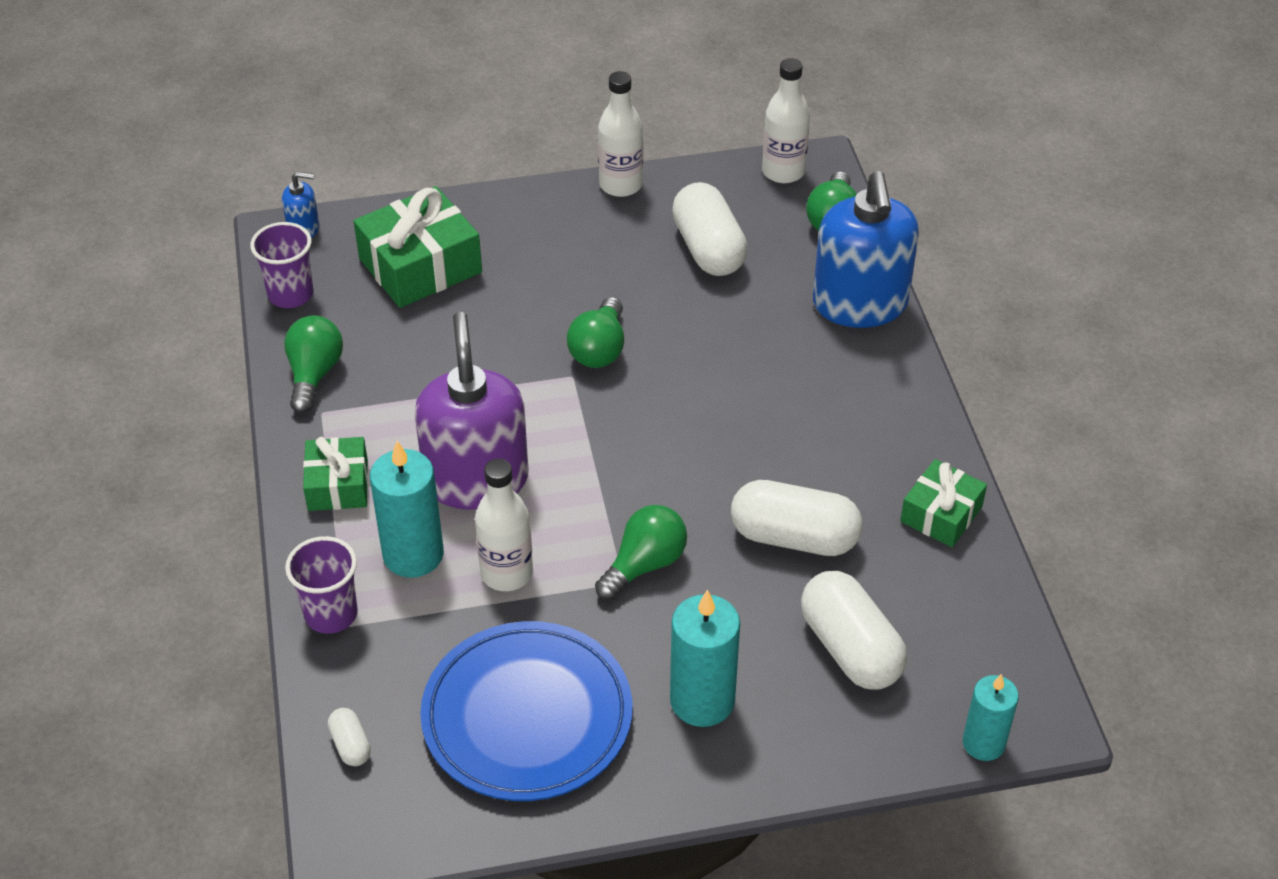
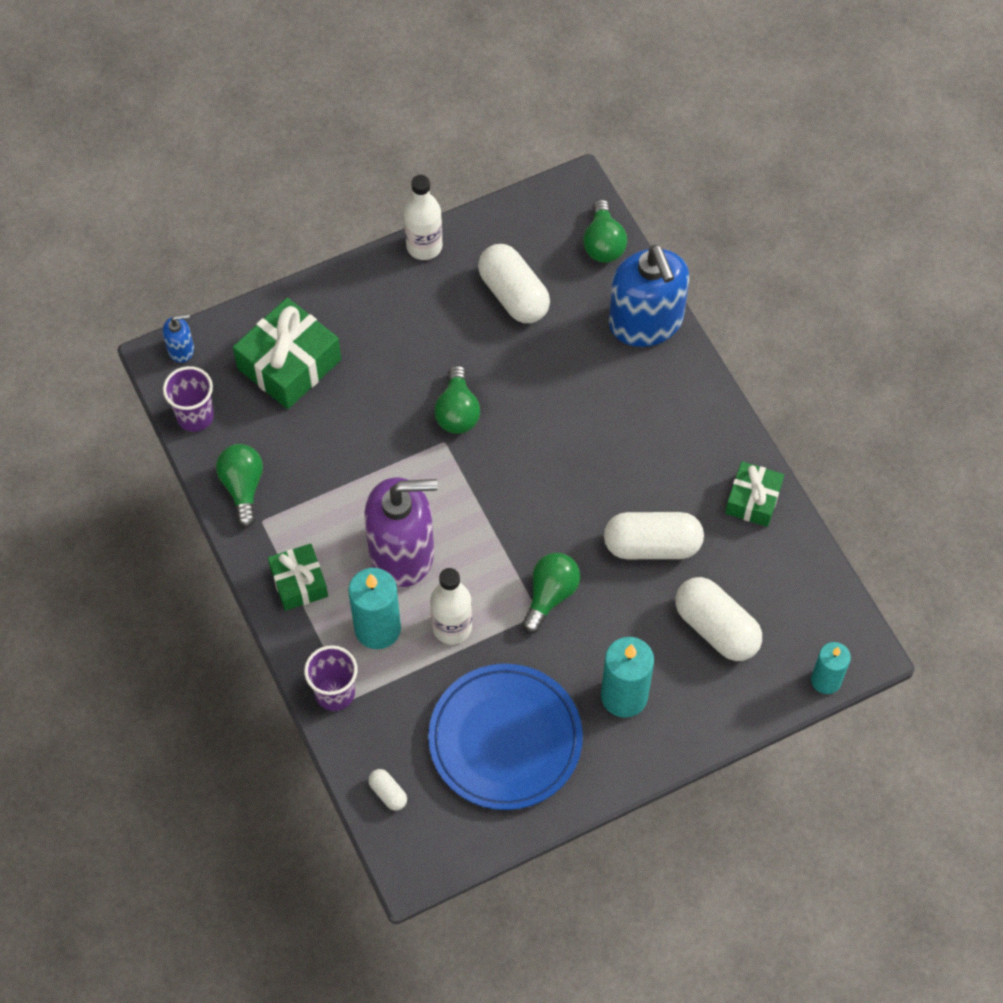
camera: 15 degrees left, 15 degrees up
(476, 479) = (402, 552): purple soap dispenser -> purple soap dispenser turned 105 degrees clockwise
(783, 171) = (551, 203): white bottle -> none

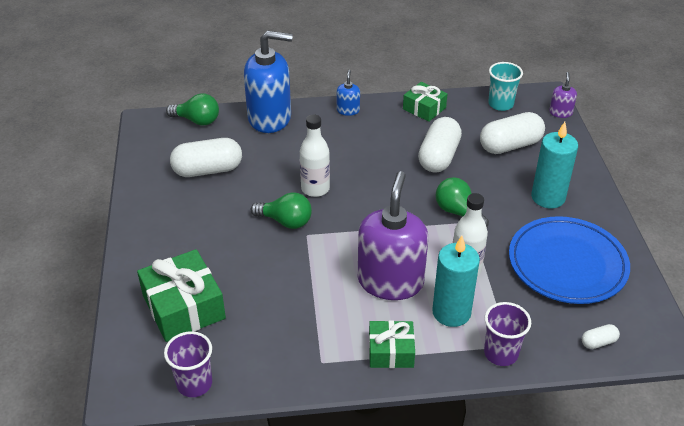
camera: 70 degrees left, 20 degrees down
(181, 349) = (120, 377): blue soap dispenser -> blue soap dispenser (348, 110)
(243, 487) = (283, 367): green light bulb -> none
(424, 246) = (134, 204): white bottle -> white bottle (315, 189)
(810, 596) = (500, 104): none -> turquoise cup
(826, 680) = (560, 112): turquoise candle -> purple soap dispenser

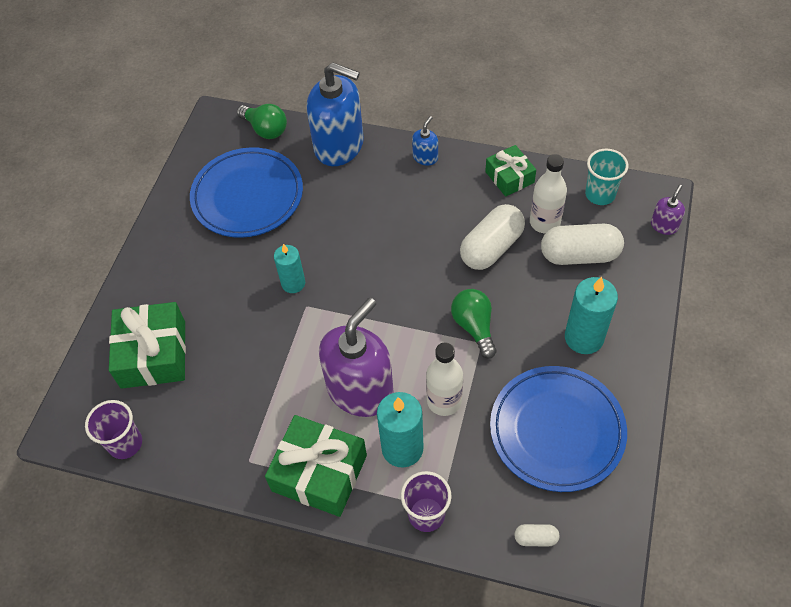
camera: 25 degrees right, 15 degrees up
(208, 170) = (247, 196): white capsule -> blue plate
(285, 221) = (293, 283): green light bulb -> turquoise candle
(315, 189) = (342, 251): white bottle -> white bottle (544, 222)
(391, 351) = (319, 473): green gift -> green gift, size x1.65

